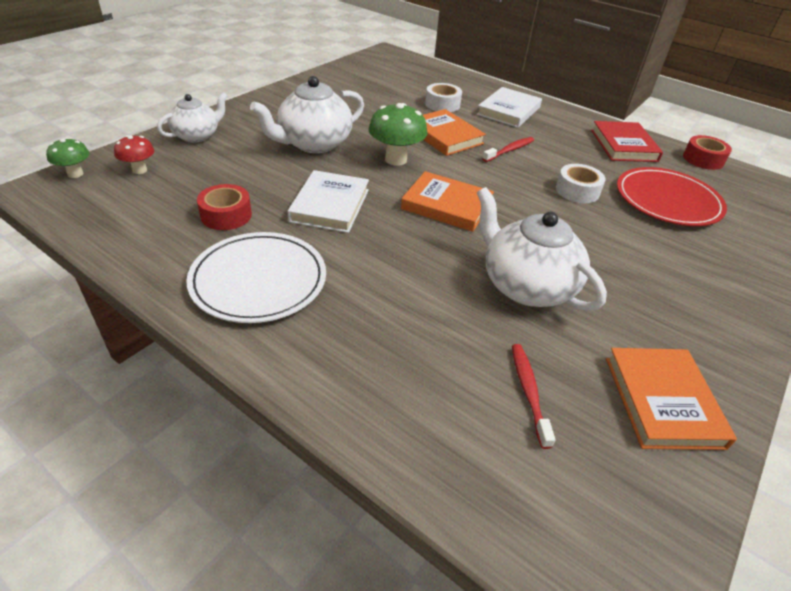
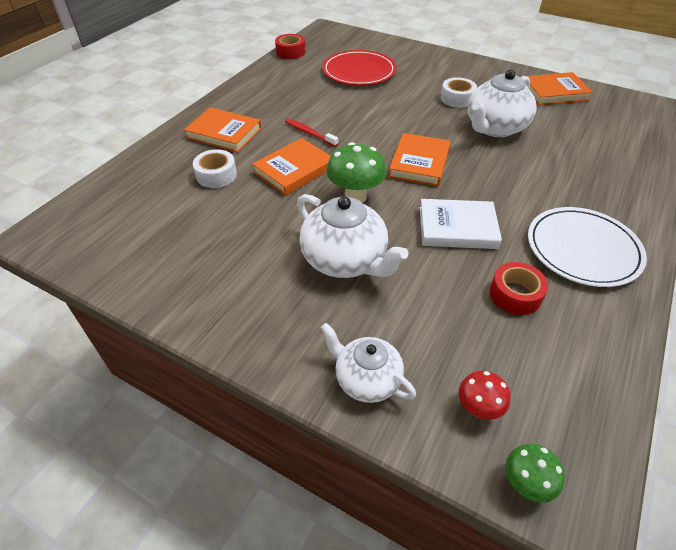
camera: 95 degrees left, 5 degrees up
(508, 111) = (224, 133): white book -> orange book
(529, 392) = (583, 129): red toothbrush -> none
(577, 191) = (364, 104): white tape -> white tape (457, 99)
(623, 145) = (279, 80): red book -> none

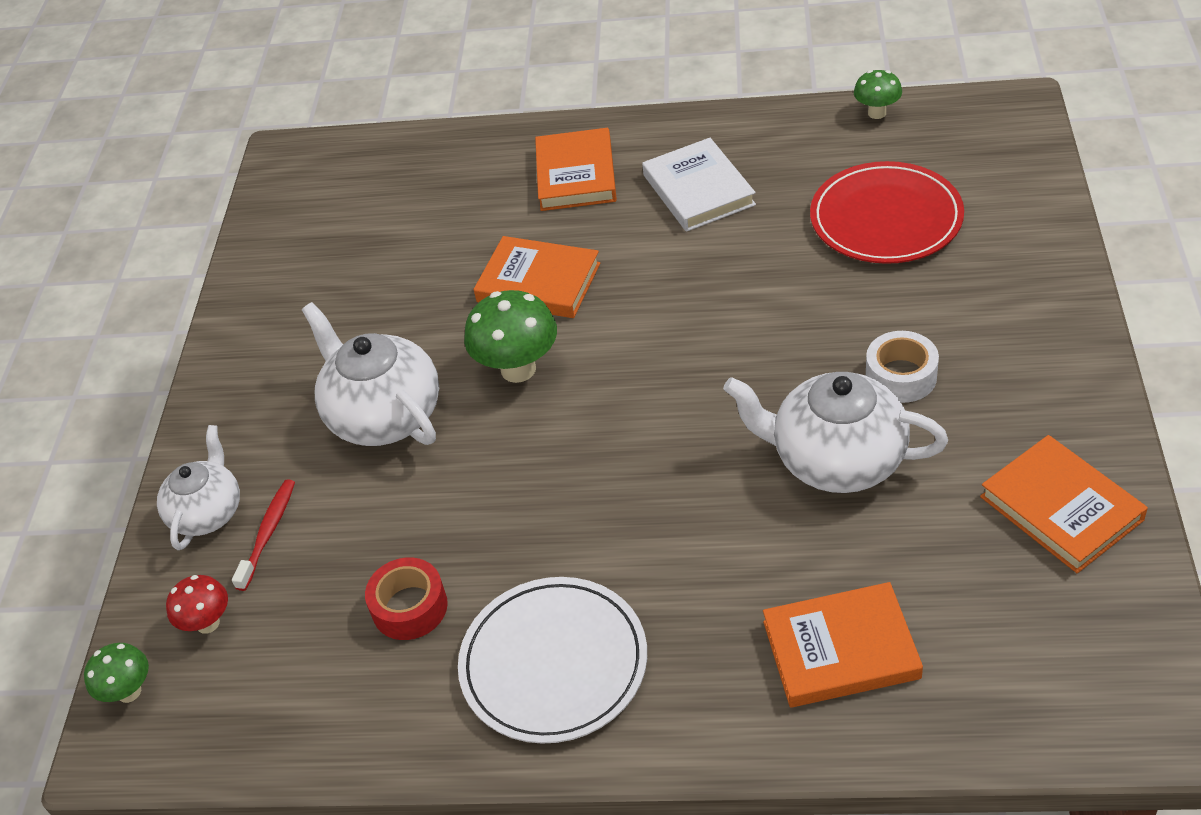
camera: 70 degrees right, 0 degrees up
(216, 175) = (477, 220): white tape -> none
(290, 52) = (877, 113): red tape -> green mushroom
(309, 133) = (642, 253): red toothbrush -> red toothbrush (268, 533)
(345, 260) = (384, 415): white teapot -> white teapot turned 120 degrees clockwise
(419, 163) = (651, 403): orange book -> orange book (840, 650)
(457, 228) = (517, 502): white book -> white book (698, 190)

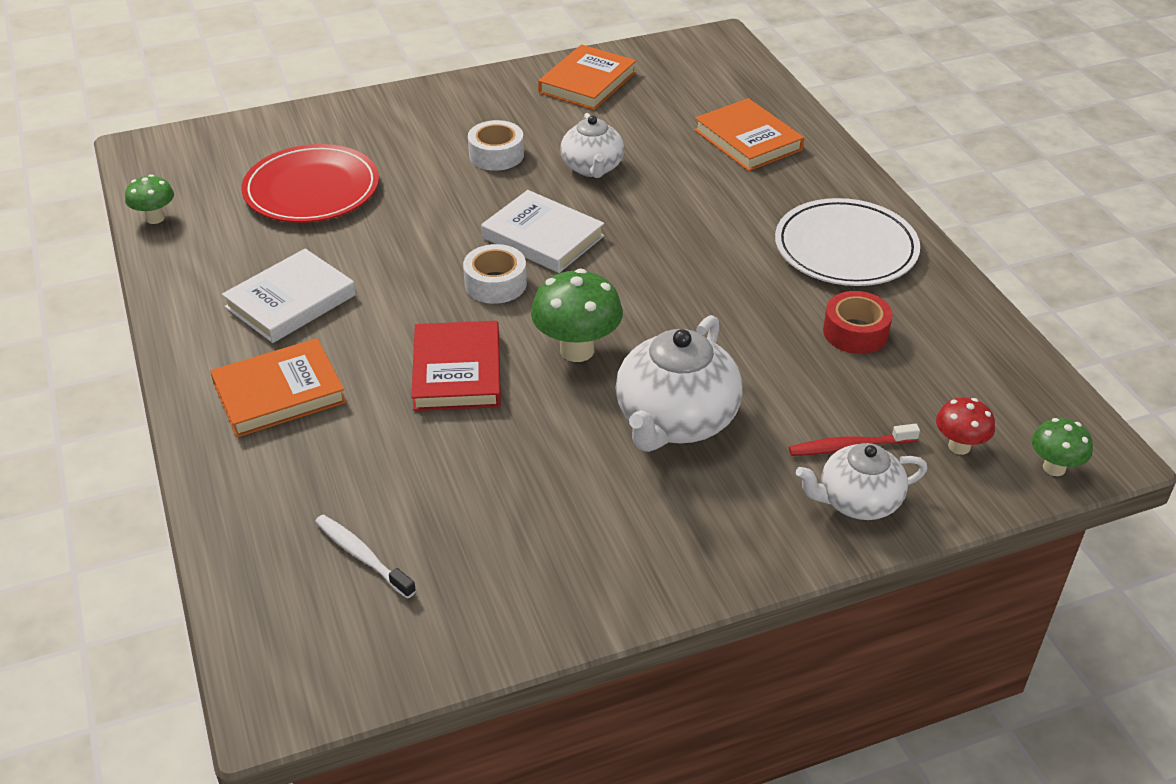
camera: 120 degrees left, 5 degrees down
(372, 203) = (362, 556): none -> white toothbrush
(538, 282) = (457, 371): orange book -> red book
(652, 330) = (495, 284): none -> white tape
(714, 383) = (543, 237): none -> white book
(836, 460) = (592, 168): white teapot -> white teapot, size x0.64

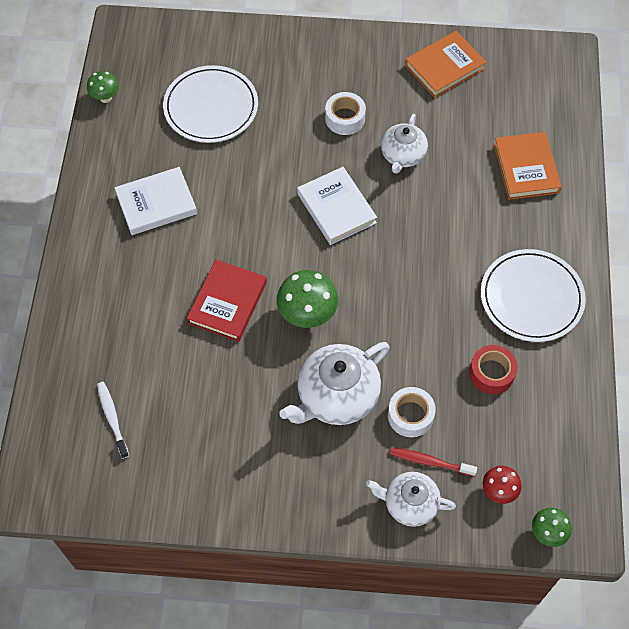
camera: 25 degrees right, 20 degrees up
(279, 393) = (118, 277): orange book -> none
(312, 189) = (211, 107): red plate -> white plate
(495, 284) = (286, 238): white tape -> white tape (410, 415)

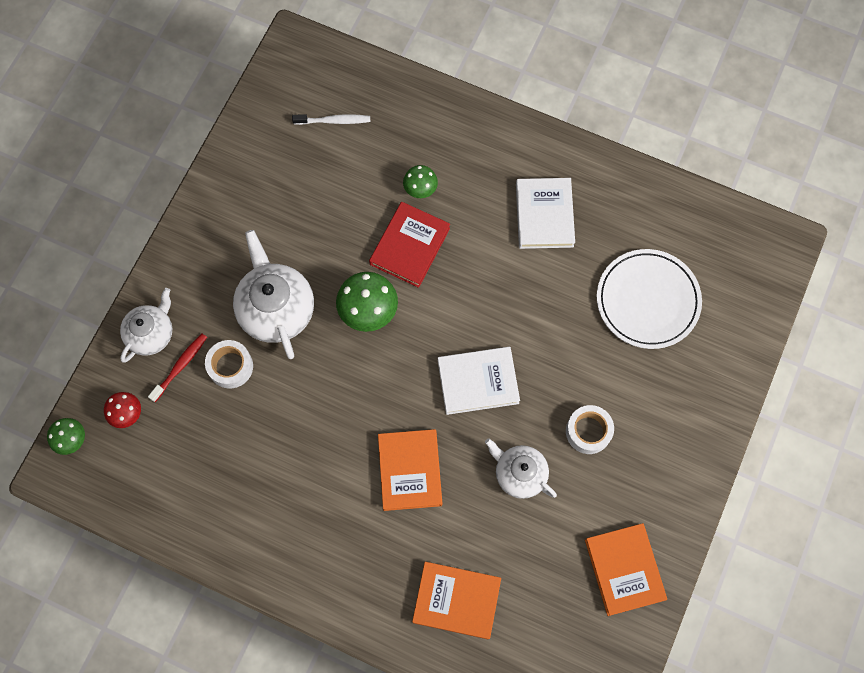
camera: 110 degrees right, 10 degrees up
(105, 98) = (693, 203): green mushroom -> green mushroom (420, 190)
(227, 302) = (410, 246): red book -> red book turned 75 degrees clockwise
(438, 234) = (410, 471): none -> orange book
(491, 373) = (240, 458): red tape -> none
(531, 298) = (302, 534): white plate -> none

